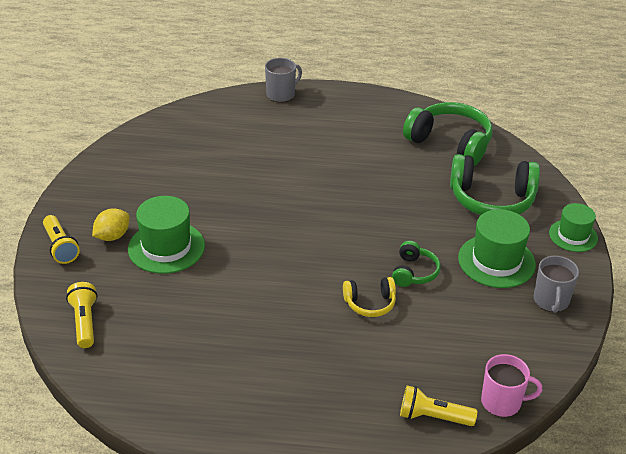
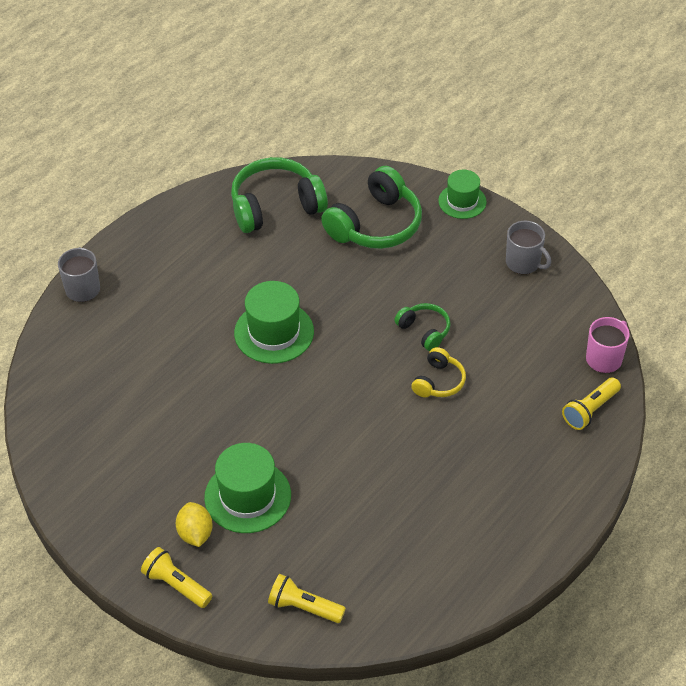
camera: 55 degrees left, 10 degrees up
(60, 247) = (176, 585): yellow flashlight -> yellow flashlight turned 150 degrees counterclockwise
(496, 261) = (453, 268): green hat -> green hat (274, 332)

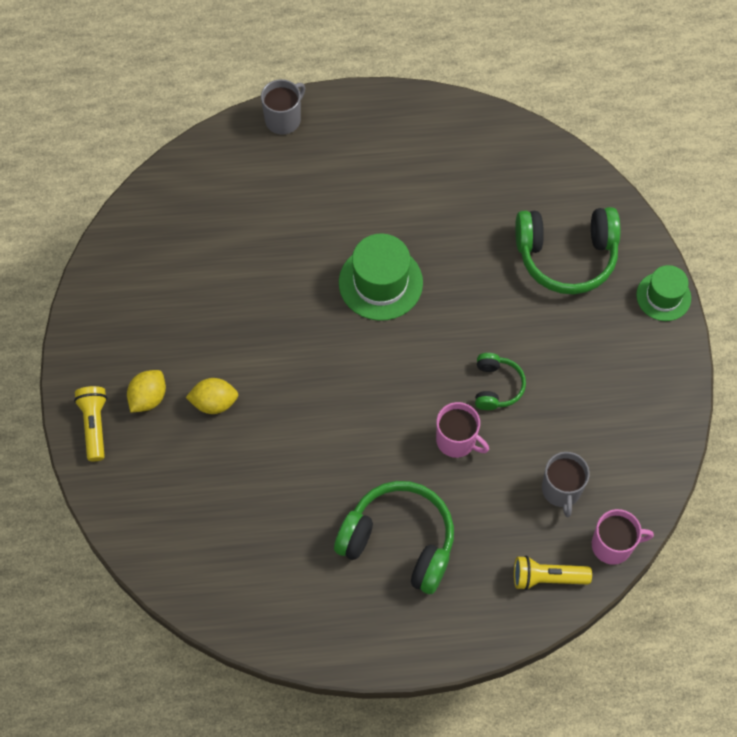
camera: 45 degrees right, 15 degrees up
(247, 496) = (214, 402): green hat -> yellow lemon
(276, 206) = (505, 170): green headphones -> green headphones (399, 542)
(304, 607) = (158, 527): yellow flashlight -> none
(438, 381) = (457, 440): yellow headphones -> pink mug
(523, 263) = (648, 399): grey mug -> grey mug (561, 490)

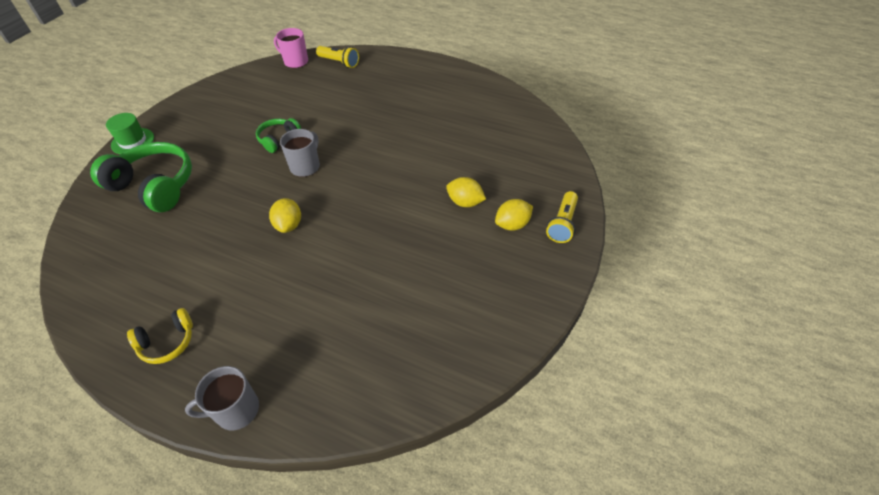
camera: 150 degrees left, 15 degrees down
(380, 282) = (289, 225): green hat -> yellow lemon
(384, 134) = (167, 342): none -> yellow headphones
(399, 542) = (401, 98): green headphones -> none
(457, 440) = (328, 125): pink mug -> none
(561, 490) = (296, 87): grey mug -> grey mug (305, 166)

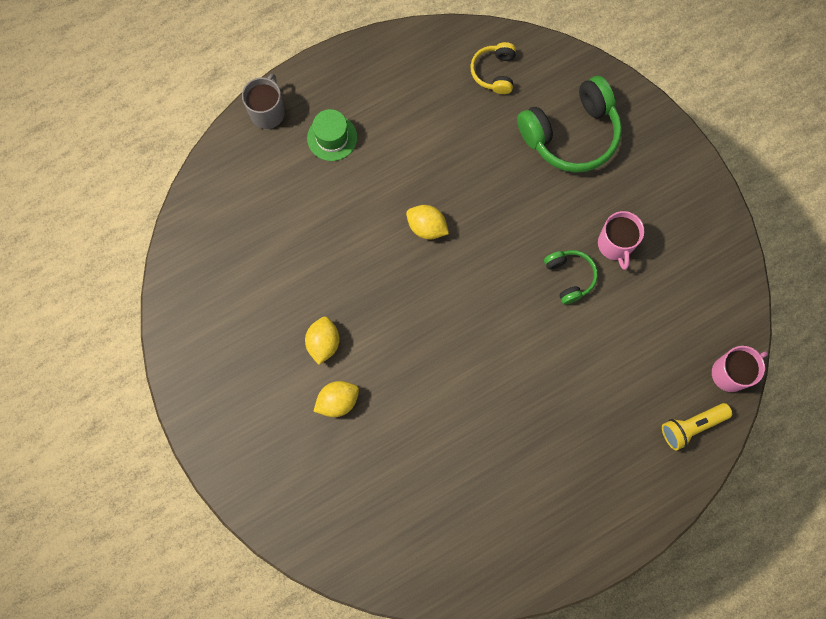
camera: 125 degrees right, 25 degrees up
(132, 141) = (667, 135): green hat -> green hat (332, 138)
(167, 342) = (363, 88): yellow headphones -> yellow headphones (494, 72)
(239, 130) = (615, 245): none -> pink mug
(305, 166) = (502, 282): grey mug -> none
(512, 224) = (278, 423): yellow lemon -> yellow lemon (323, 343)
(562, 224) = (243, 471): yellow flashlight -> none

